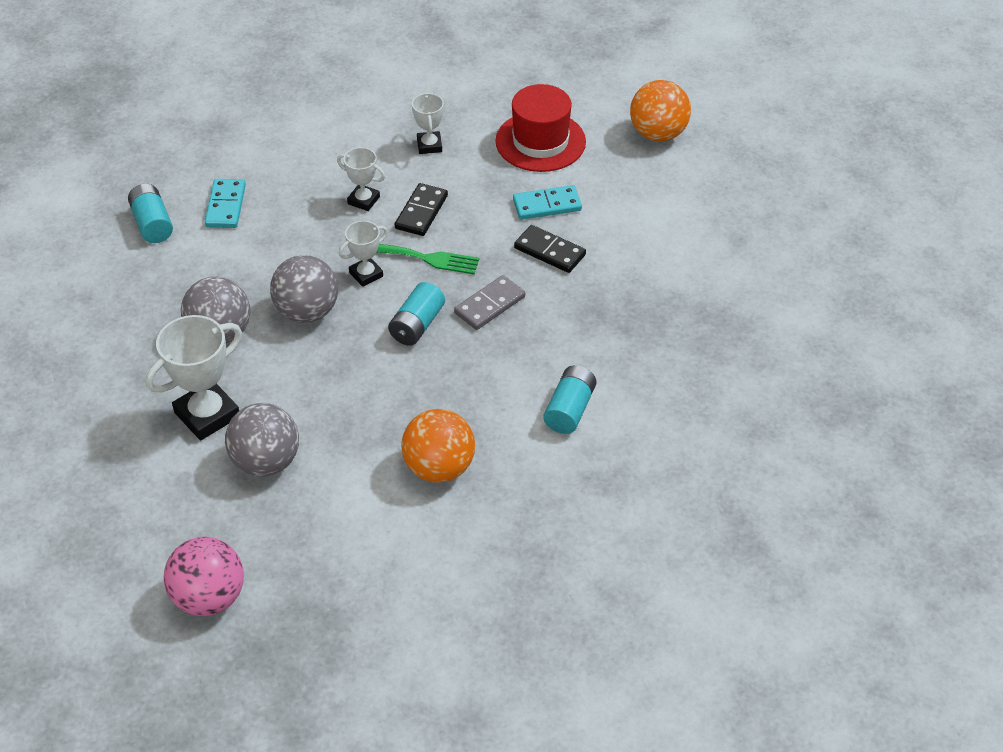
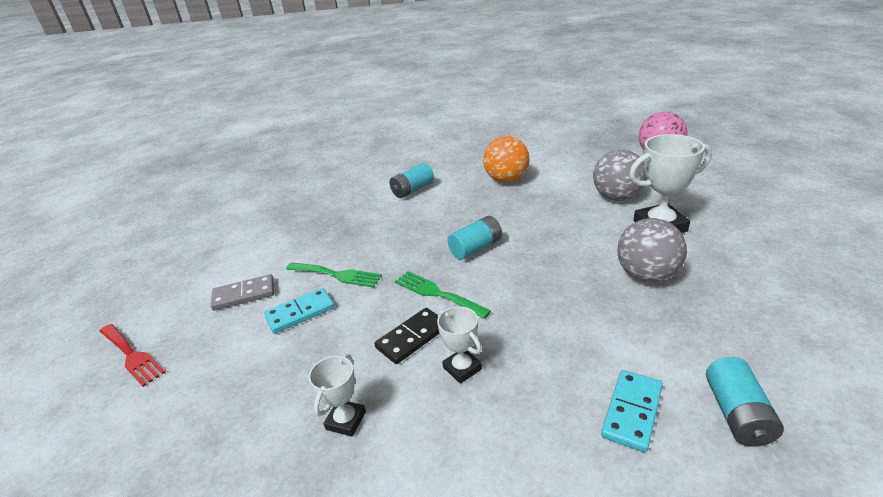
camera: 150 degrees left, 15 degrees down
(307, 312) = (562, 275): grey ball -> none
(366, 274) = (497, 293): white trophy -> none
(489, 305) = (413, 249): grey domino -> grey domino (244, 295)
(540, 141) = (234, 383): red hat -> none
(547, 205) = (300, 312): turquoise domino -> turquoise domino turned 45 degrees counterclockwise
(549, 251) = (337, 275): black domino -> green fork
(658, 134) = (132, 355): orange ball -> red fork

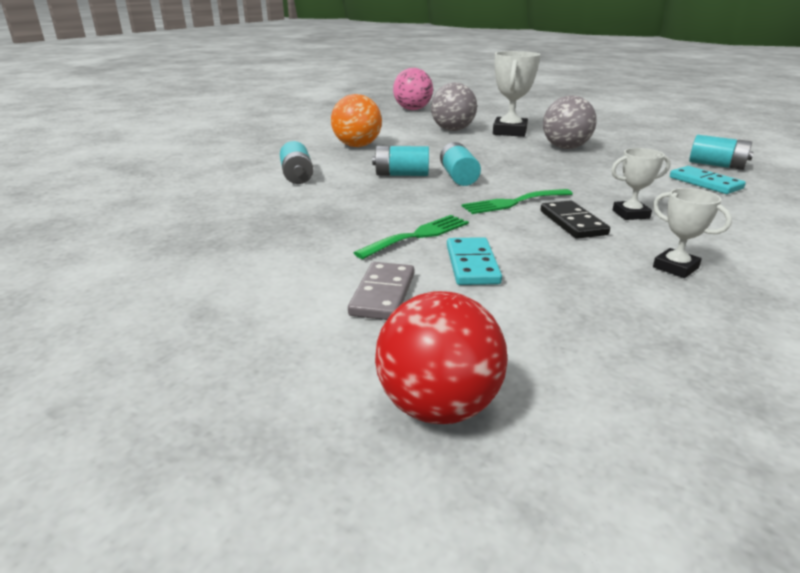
camera: 65 degrees left, 5 degrees down
(132, 355) = (438, 406): red fork -> red ball
(455, 223) = (401, 174): none -> turquoise battery

